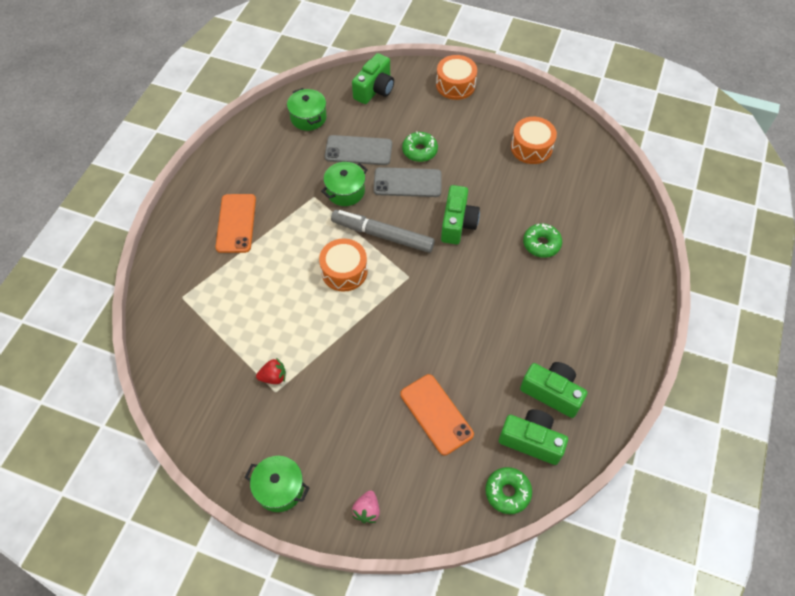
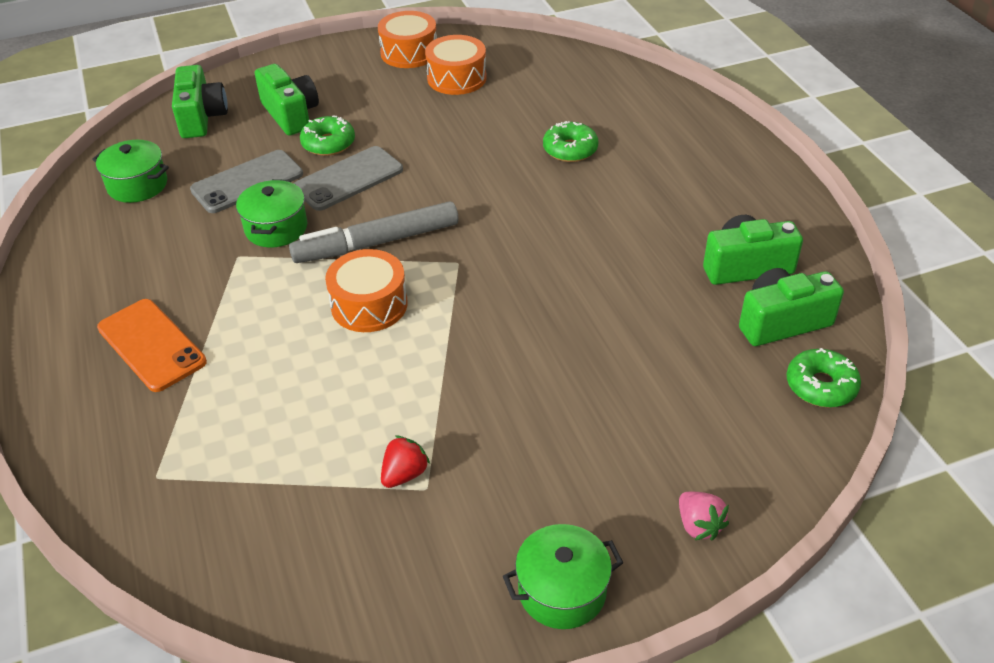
camera: 40 degrees left, 15 degrees down
(436, 414) = (653, 369): orange phone -> none
(455, 85) = (302, 68): orange drum -> orange drum (409, 53)
(457, 223) = (455, 183): green camera -> green camera (290, 114)

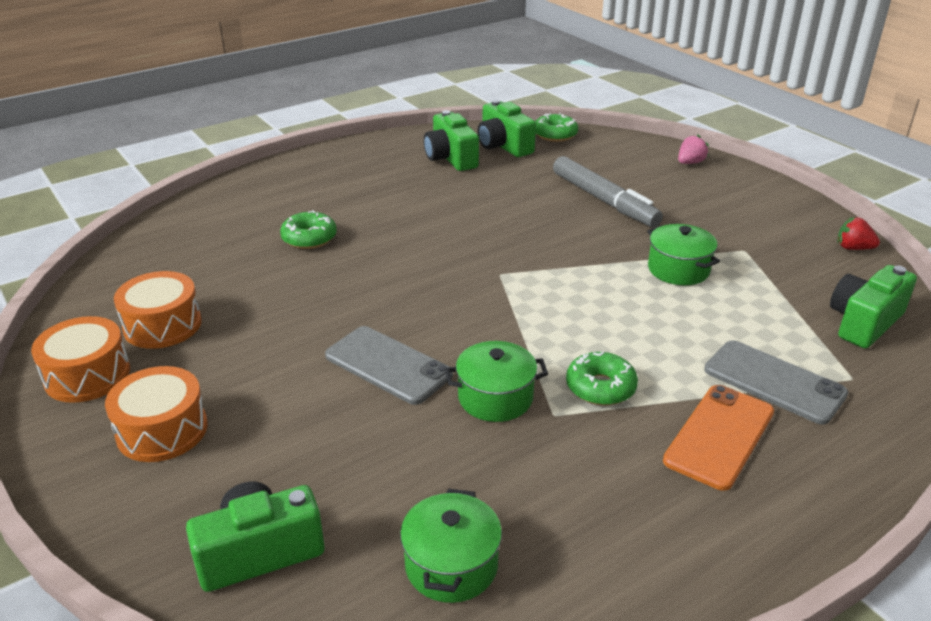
camera: 105 degrees left, 10 degrees down
(247, 182) = (414, 448): grey phone -> grey phone (774, 382)
(290, 114) = (248, 451): green camera -> green camera (864, 323)
(328, 143) = (317, 398): green donut -> green donut (600, 387)
(369, 305) = (580, 310): orange drum -> orange drum (162, 430)
(377, 243) = (492, 323): grey marker -> grey marker (604, 200)
(404, 474) = (741, 260): red strawberry -> red strawberry (853, 248)
(562, 591) = (772, 196): green pot -> green pot (678, 269)

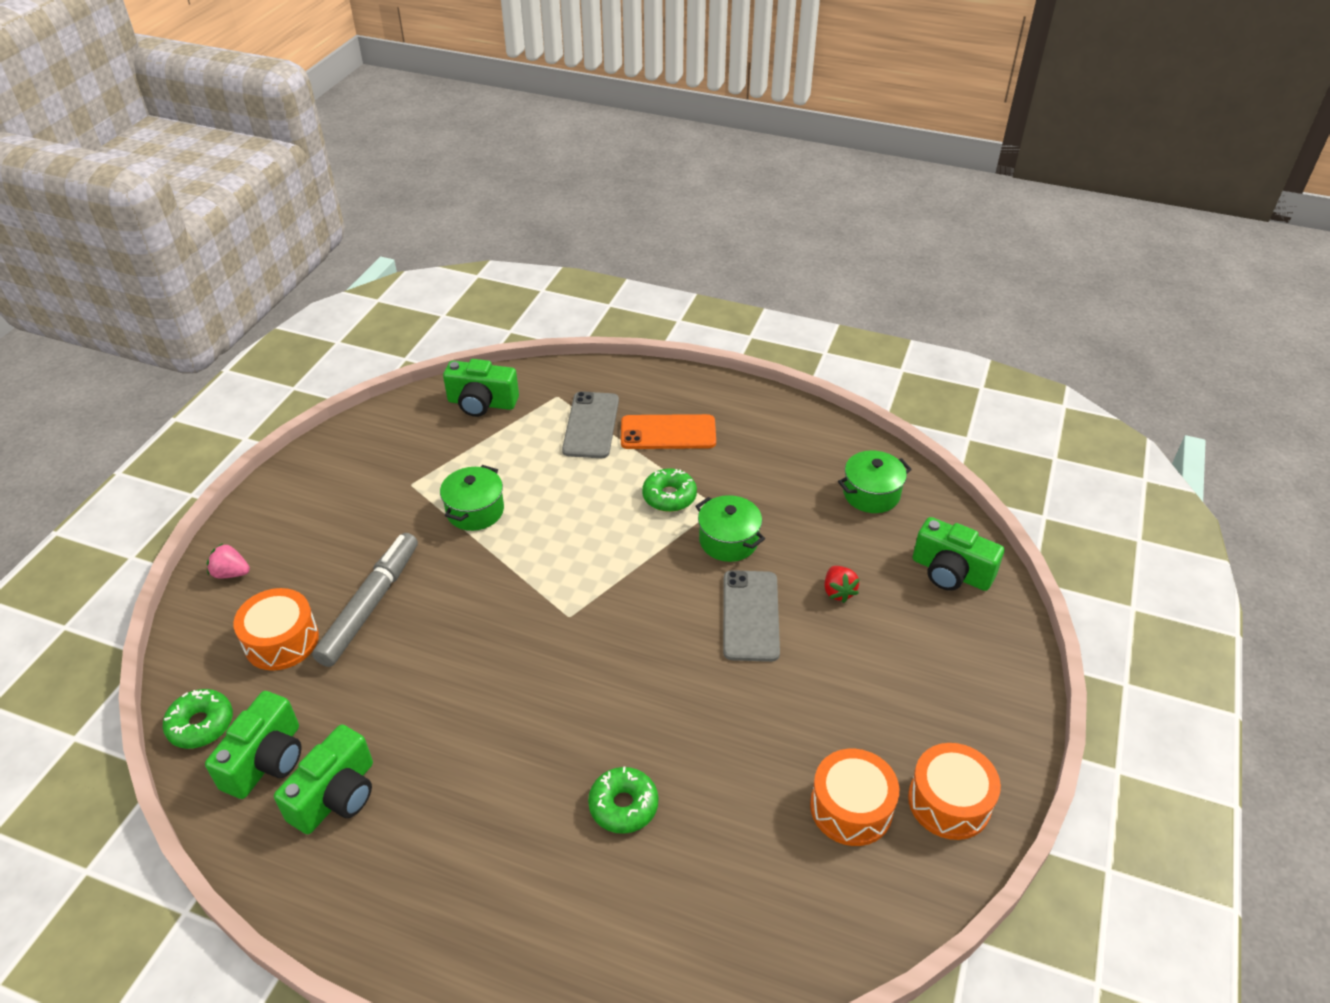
camera: 125 degrees left, 10 degrees up
(162, 430) = (936, 696): orange drum -> orange drum (281, 640)
(853, 248) = (364, 428): red strawberry -> red strawberry (838, 591)

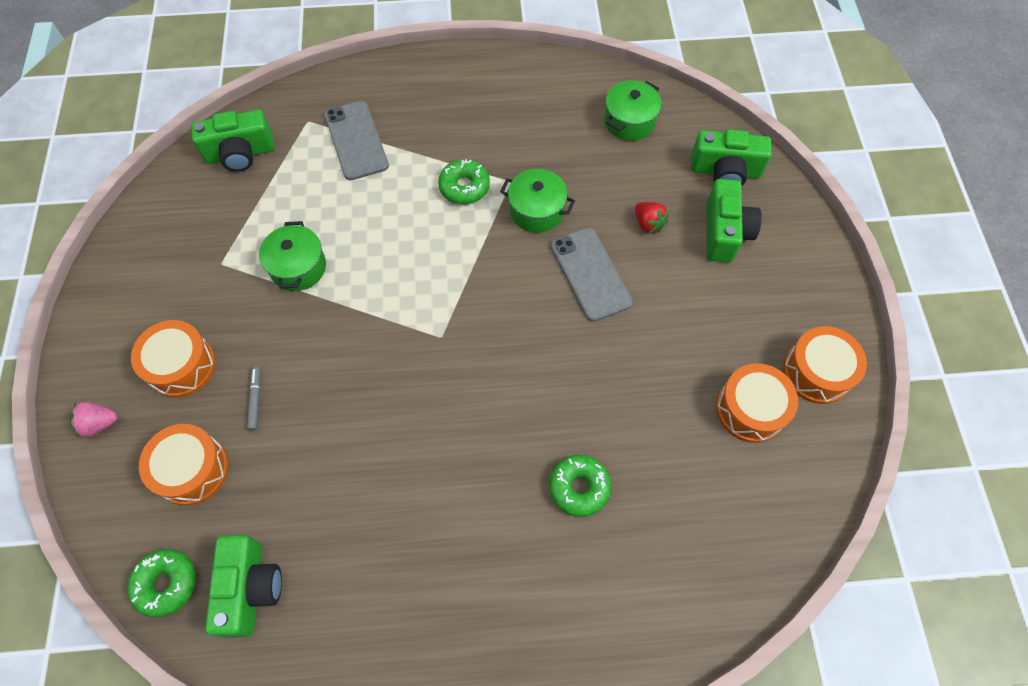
camera: 25 degrees left, 20 degrees up
(326, 553) = (181, 366): none -> orange drum
(336, 795) = (334, 591): green camera -> green camera (724, 232)
(370, 605) = (255, 400): grey marker -> grey marker, size x0.41
(668, 432) = (429, 123): orange phone -> none

